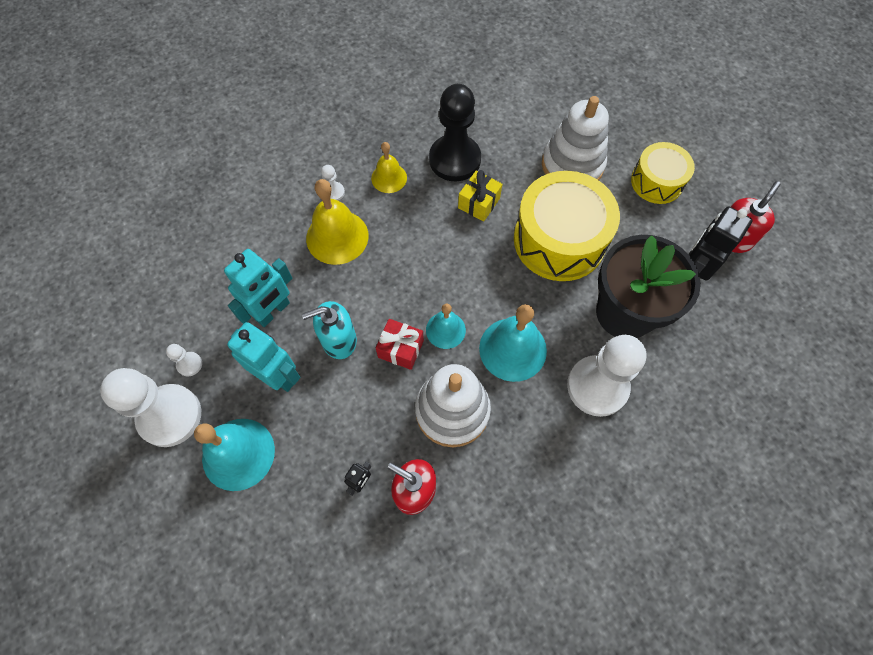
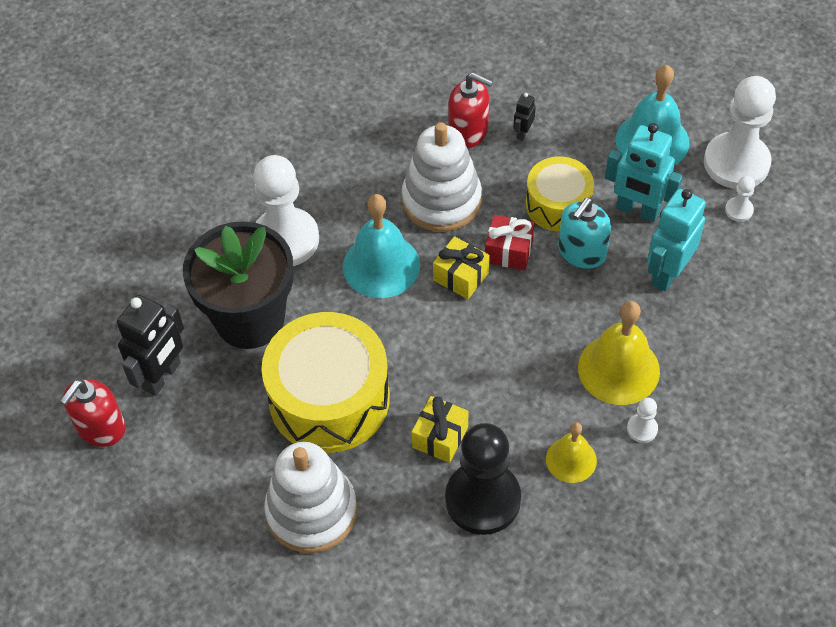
camera: 175 degrees right, 10 degrees down
(338, 340) = (581, 252): turquoise soap dispenser -> turquoise soap dispenser turned 150 degrees clockwise
(445, 330) = (461, 276): turquoise bell -> yellow gift
(657, 182) = (191, 499): yellow drum -> yellow drum (558, 204)

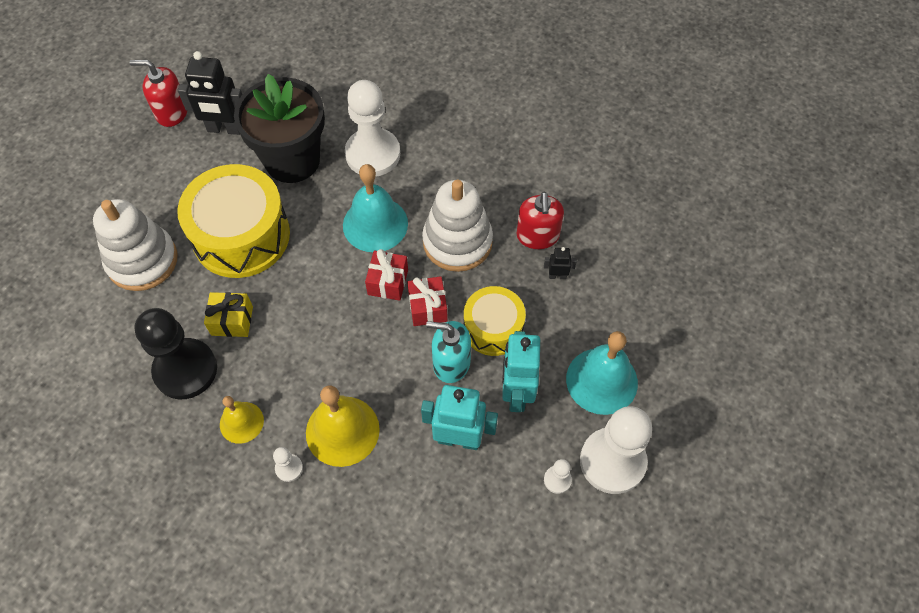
camera: 65 degrees right, 5 degrees up
(461, 276) = (388, 282): yellow gift -> red gift

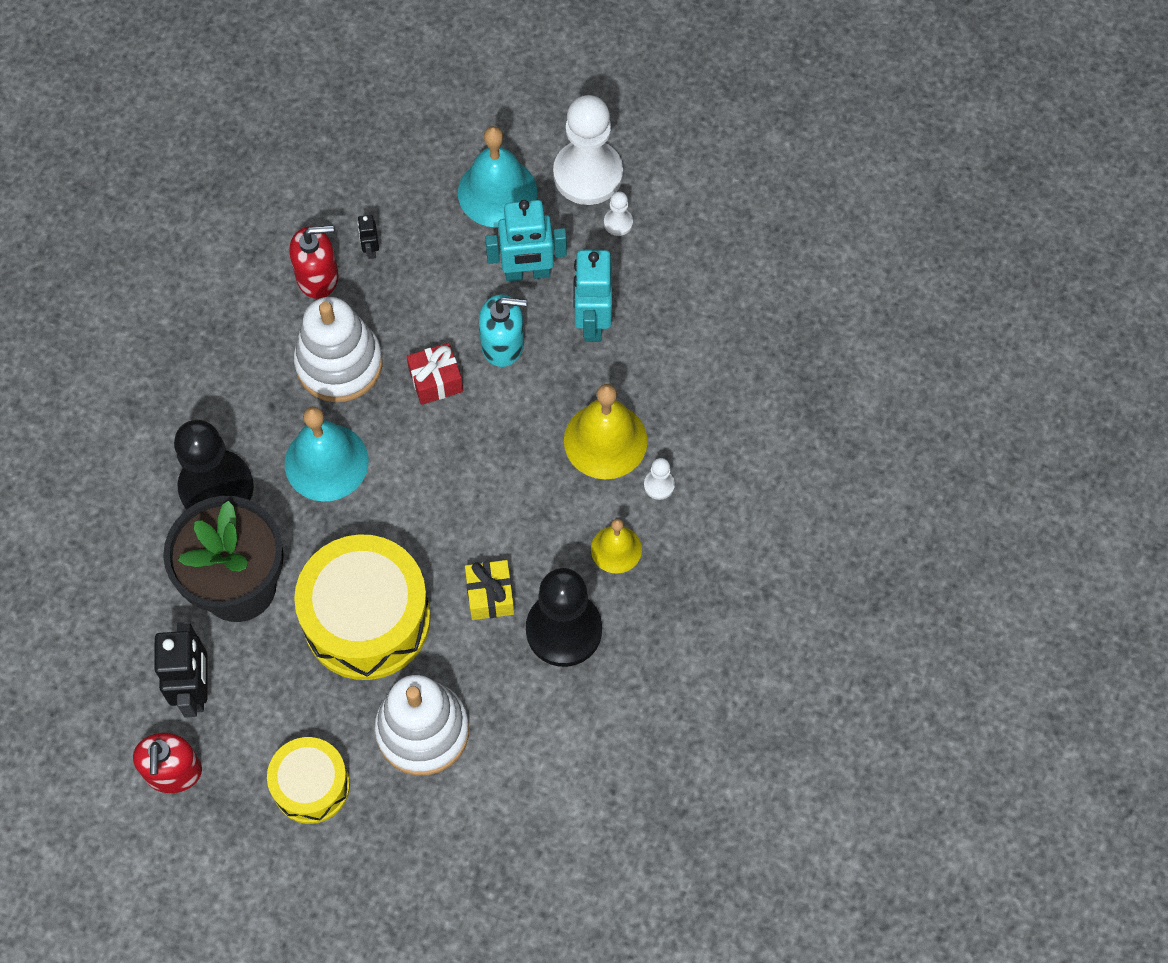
camera: 100 degrees left, 5 degrees up
(373, 154) = (216, 487): white pawn -> black pawn
(388, 282) = (408, 431): red gift -> none
(451, 363) = (503, 344): turquoise soap dispenser -> turquoise soap dispenser turned 90 degrees counterclockwise
(493, 328) = (451, 307): yellow drum -> yellow drum (311, 785)

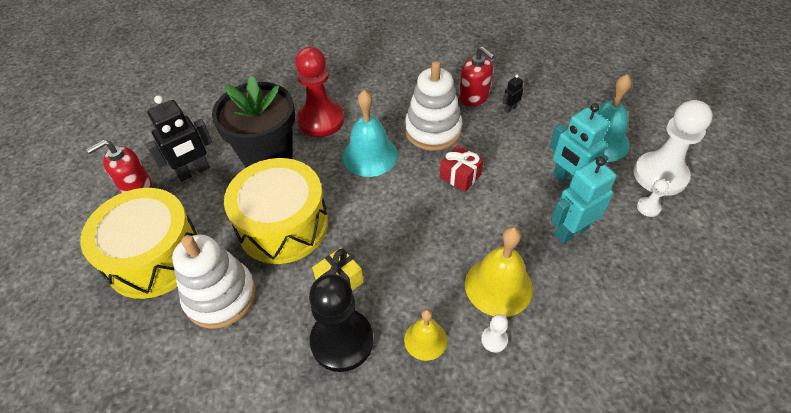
camera: 60 degrees right, 15 degrees down
(216, 487) = (321, 120): black pawn -> red pawn
(311, 785) = (154, 256): yellow drum -> yellow drum, size x1.70
(503, 344) = (512, 194): turquoise soap dispenser -> none

